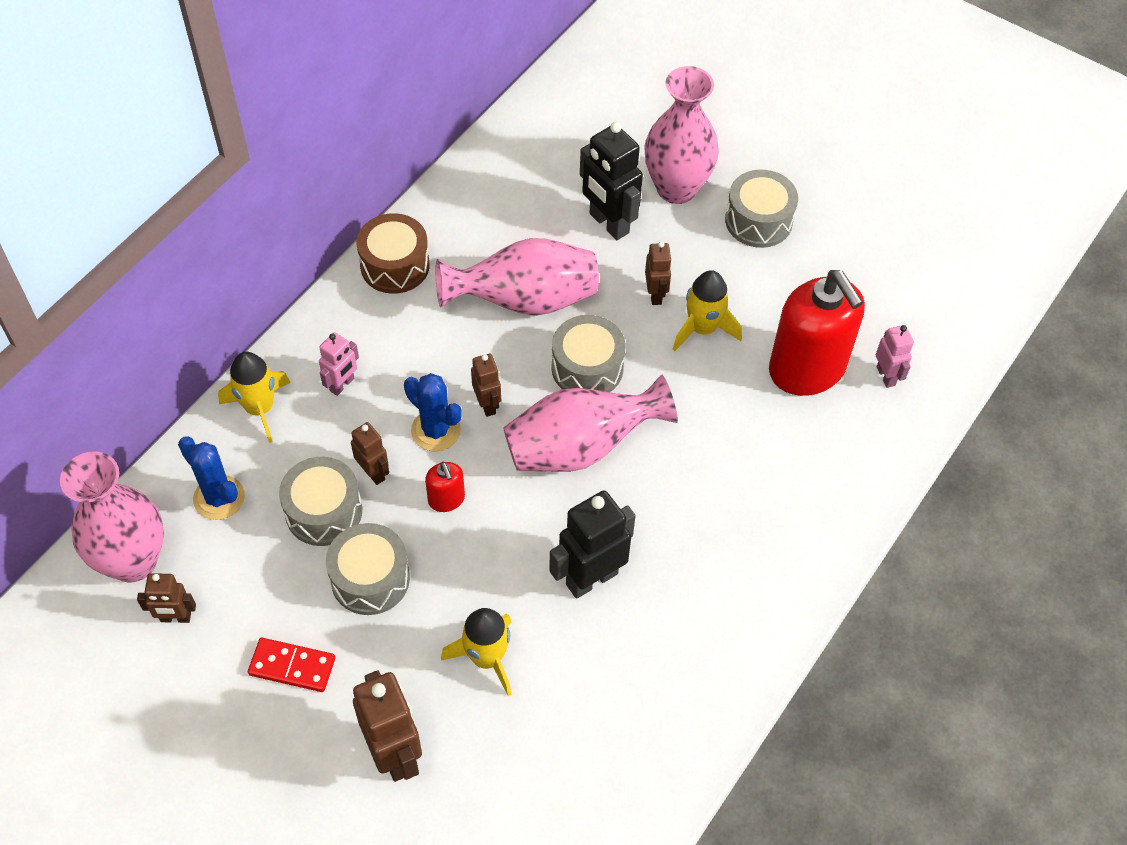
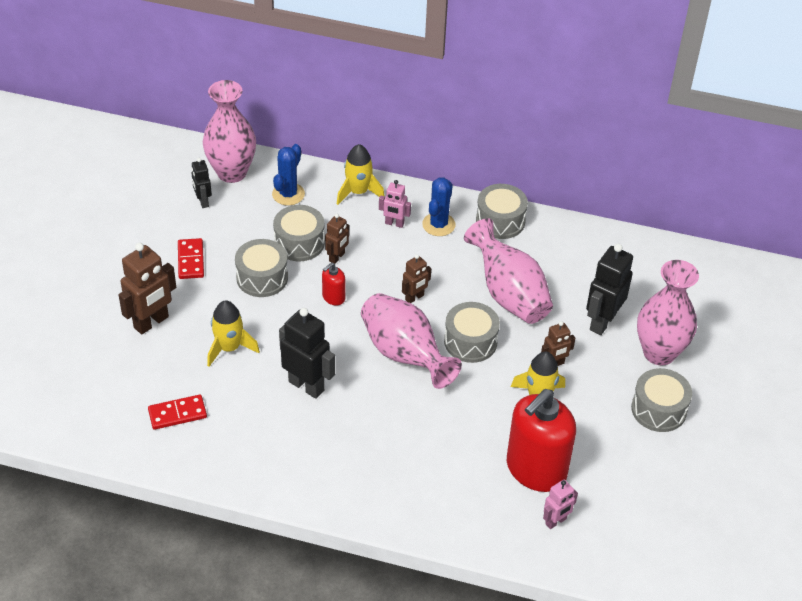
camera: 70 degrees right, 10 degrees down
(175, 618) = (203, 201): brown robot -> black robot
(395, 265) = (500, 221): brown drum -> grey drum
(435, 430) = (382, 278): blue cactus -> blue cactus (438, 224)
(582, 759) = (177, 414): none -> red domino

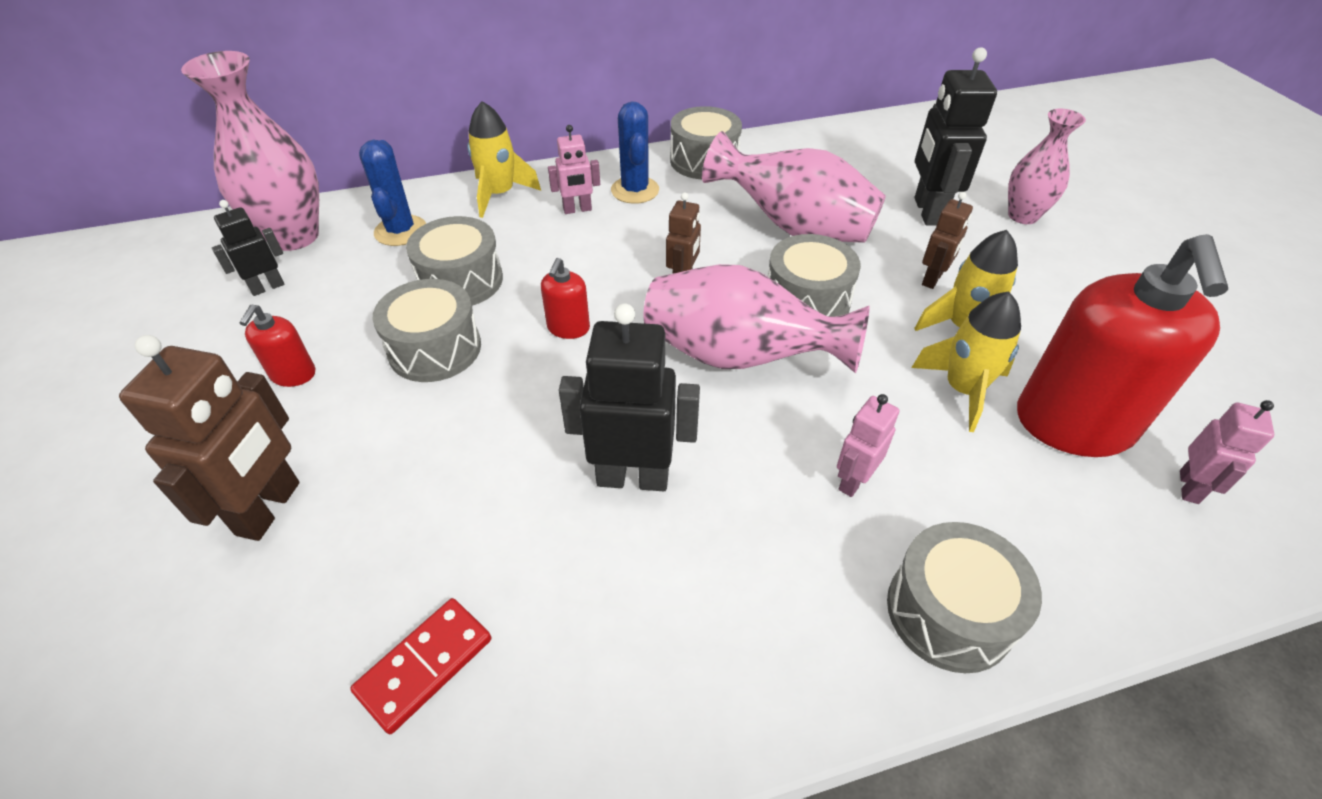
camera: 30 degrees left, 0 degrees up
(191, 260) = (293, 374): red domino -> red soap dispenser
(203, 201) = (267, 287): black robot -> black robot turned 105 degrees clockwise
(229, 348) = (451, 481): yellow rocket -> yellow rocket (963, 390)
(337, 257) = (531, 276): brown robot -> none
(402, 437) = (853, 480): none -> pink robot
(658, 409) = (1102, 274): grey drum -> grey drum (949, 612)
(659, 353) = (1022, 216): pink vase -> pink vase, size x0.63

